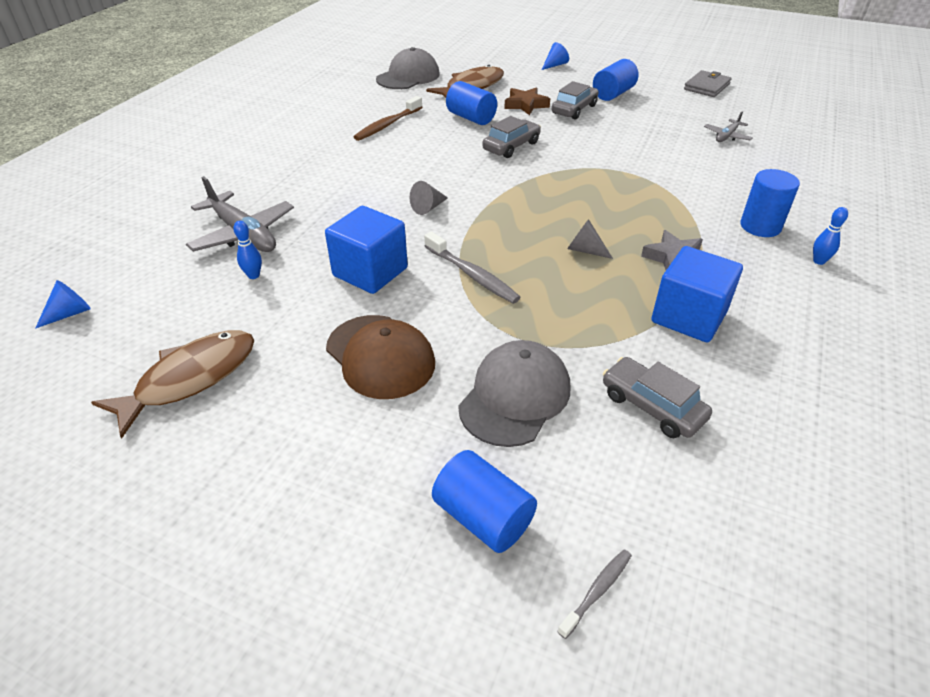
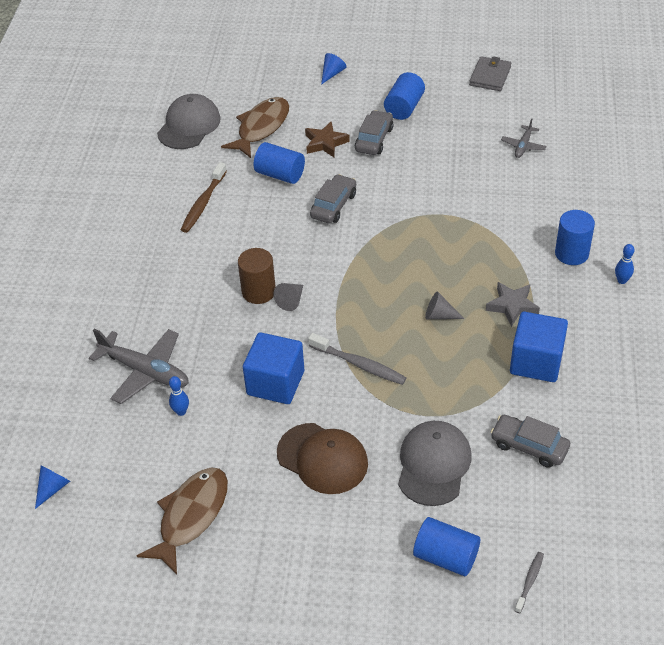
camera: 15 degrees left, 5 degrees up
(399, 194) = (258, 291): none -> brown cylinder

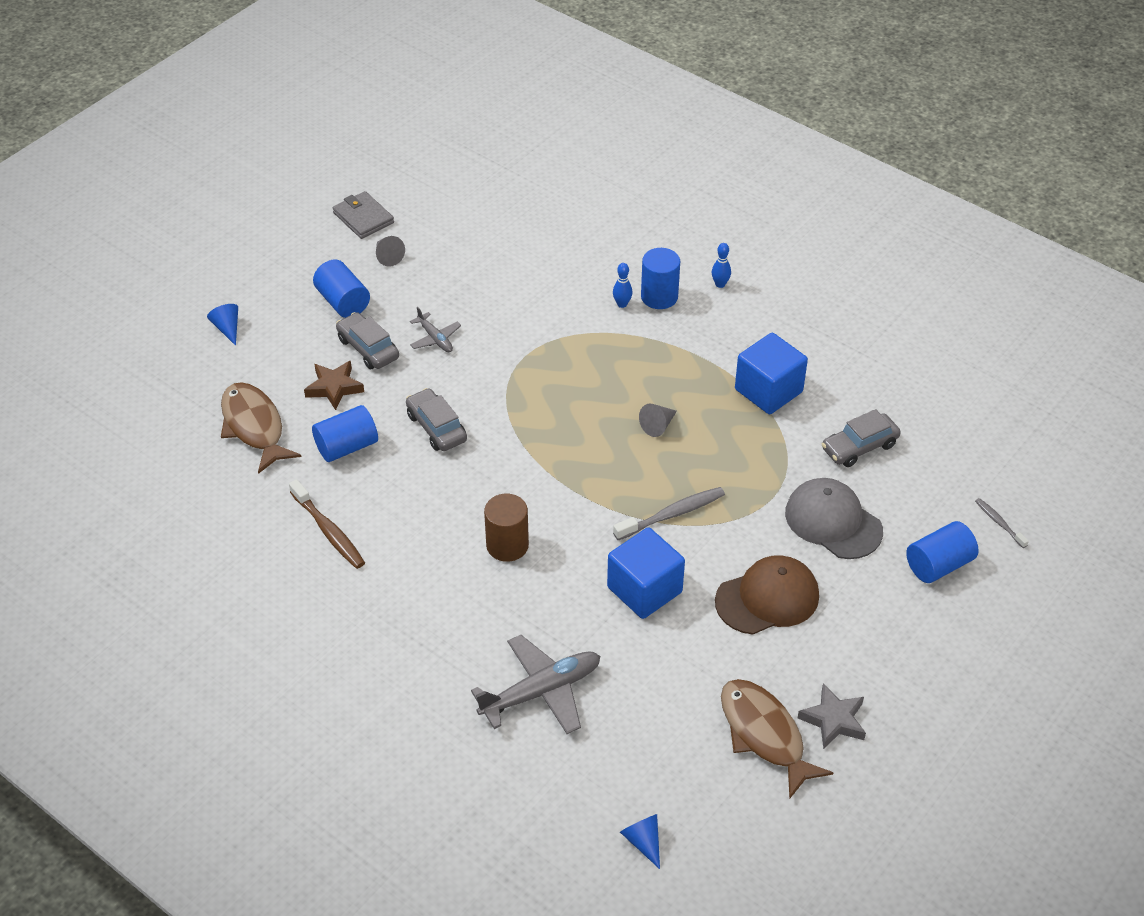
camera: 60 degrees left, 0 degrees up
(181, 412) = (622, 684): blue bowling pin -> blue bowling pin (622, 304)
(189, 125) = (184, 486): grey cap -> none
(291, 300) = (543, 525): grey cone -> grey cone (387, 256)
(512, 306) = (689, 370): grey star -> grey star (833, 720)
(523, 146) = (488, 250): grey plane -> grey plane (435, 338)

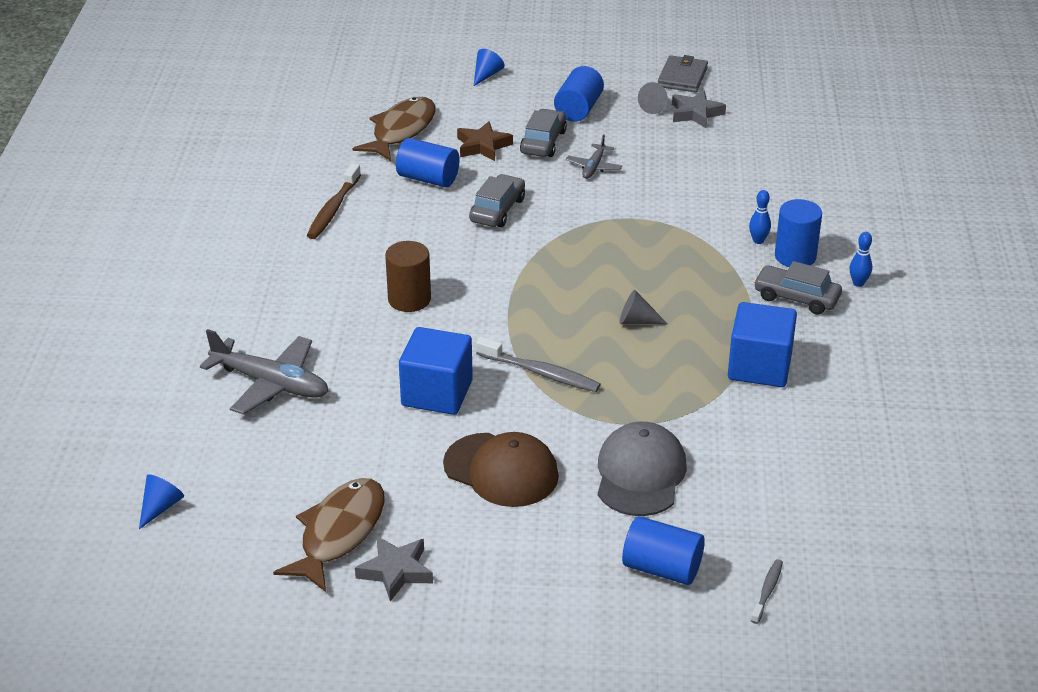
camera: 55 degrees right, 10 degrees down
(422, 240) = (696, 113): none -> grey star
(859, 447) = (757, 453): grey car -> grey car (796, 298)

